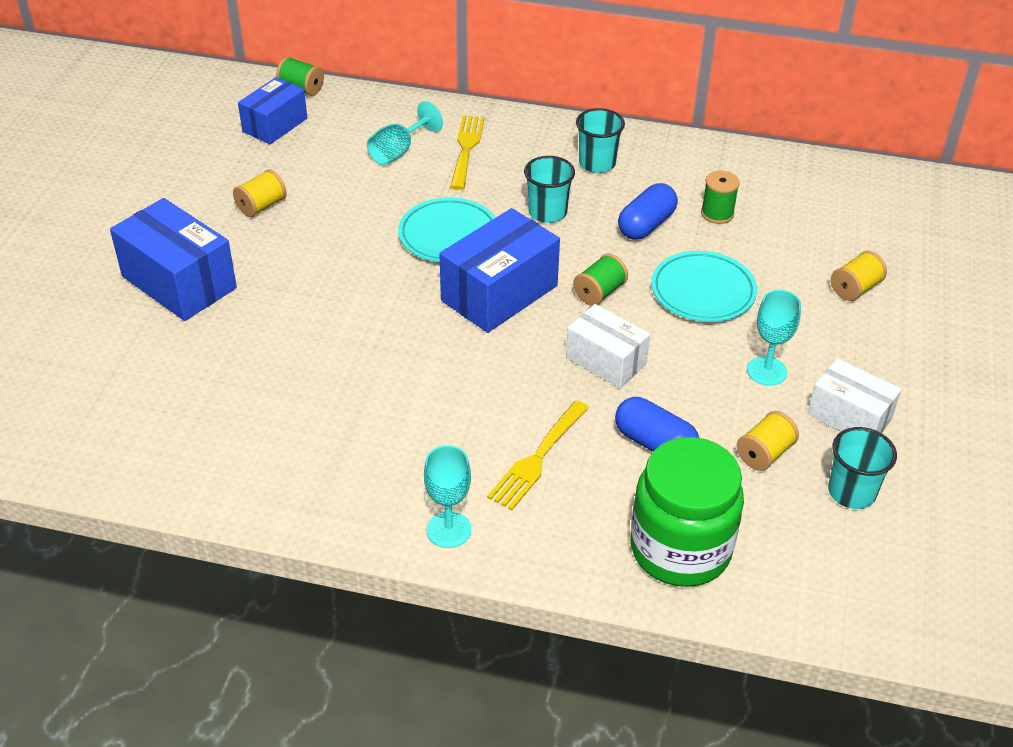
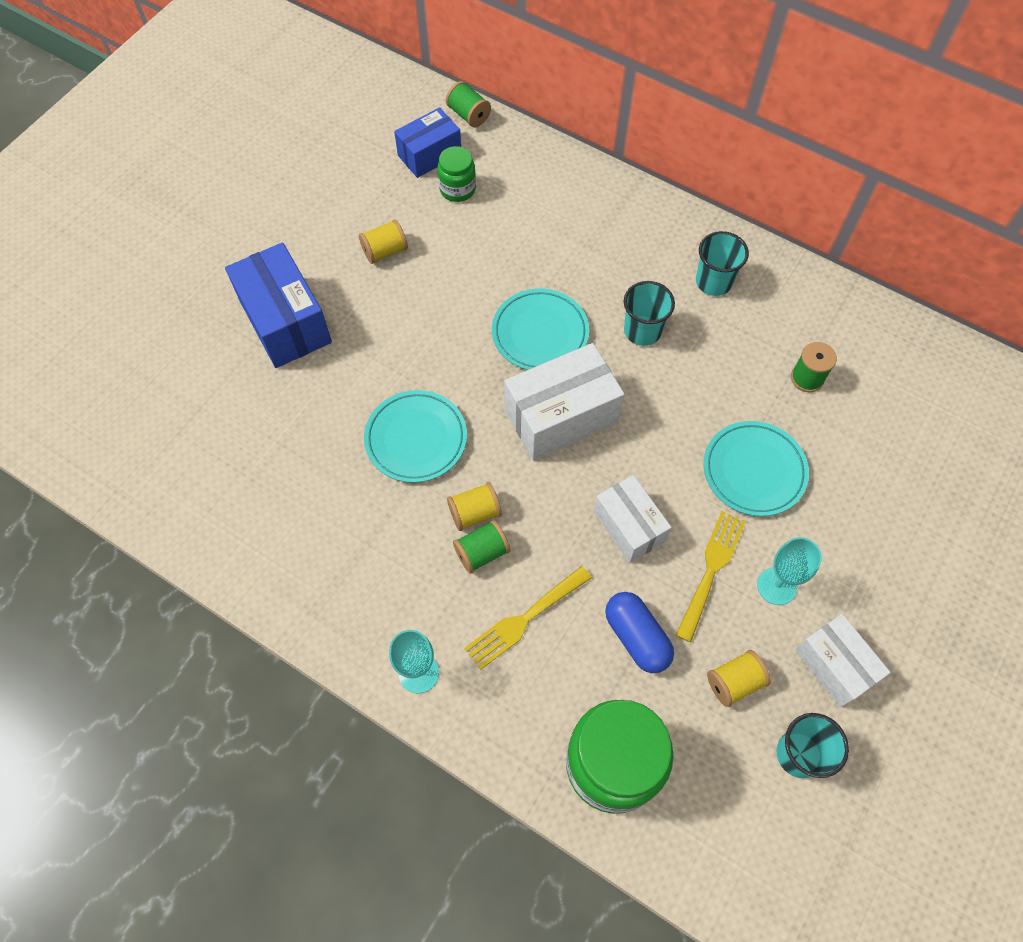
camera: 20 degrees right, 20 degrees up
(315, 145) = (457, 189): none -> green jar
(360, 343) = (416, 439): none -> turquoise plate
(398, 151) = (530, 217): turquoise goblet -> none
(466, 148) = (595, 230): yellow fork -> yellow fork (711, 569)
(499, 293) = (561, 416): blue box -> white box
(599, 292) = (654, 443): green spool -> green spool (482, 552)
(646, 225) = (731, 373): blue capsule -> none
(855, 289) = (907, 512): yellow spool -> yellow spool (475, 513)

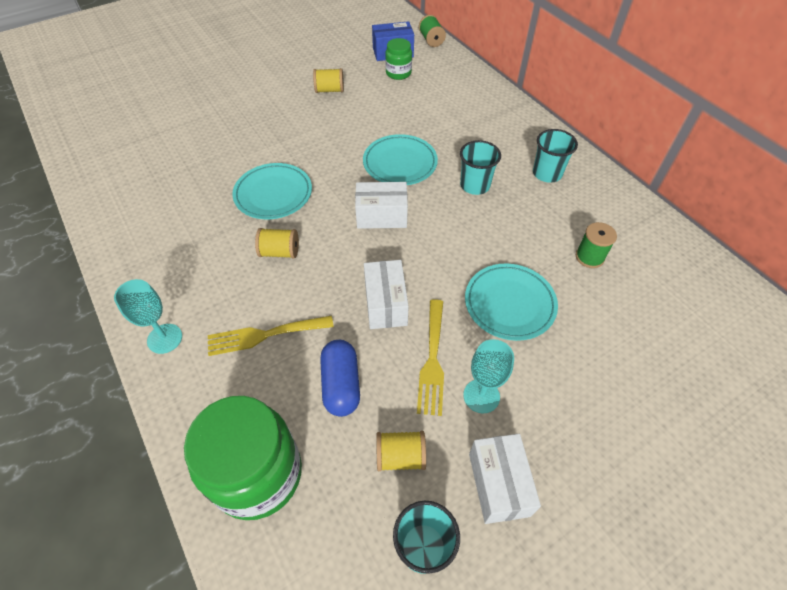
camera: 25 degrees right, 10 degrees down
(285, 322) = (242, 106): blue box -> none
(482, 552) = (267, 278): green spool -> none
(561, 416) = (381, 216): white box -> white box, size x0.64
(711, 569) = (432, 360): yellow fork -> yellow fork turned 135 degrees clockwise

